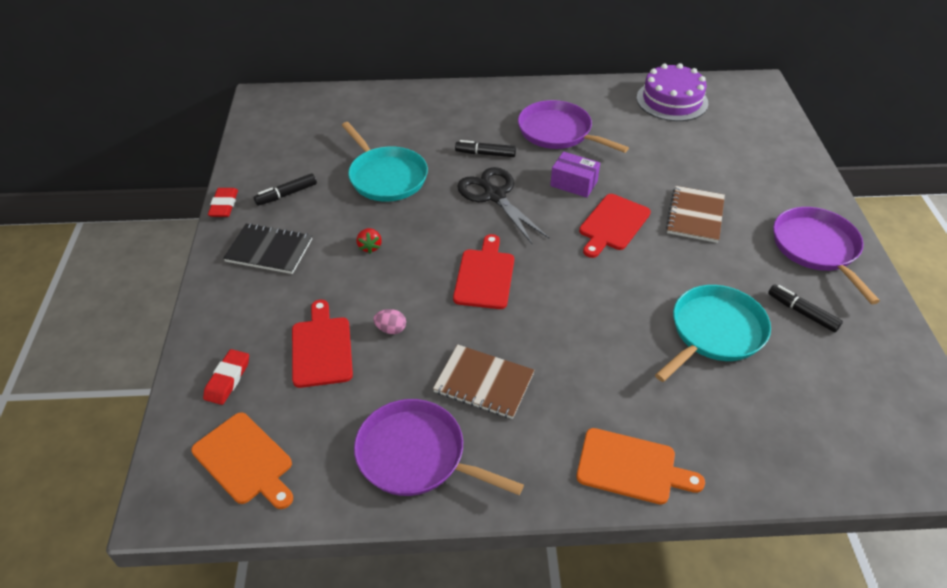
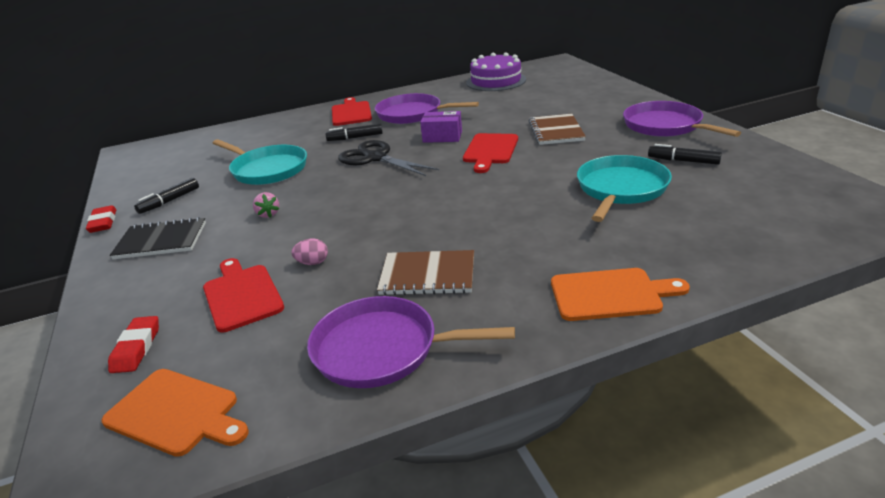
camera: 15 degrees left, 15 degrees down
(370, 247) = (268, 214): red strawberry -> pink strawberry
(485, 276) = (391, 206): red cutting board -> red cutting board (351, 113)

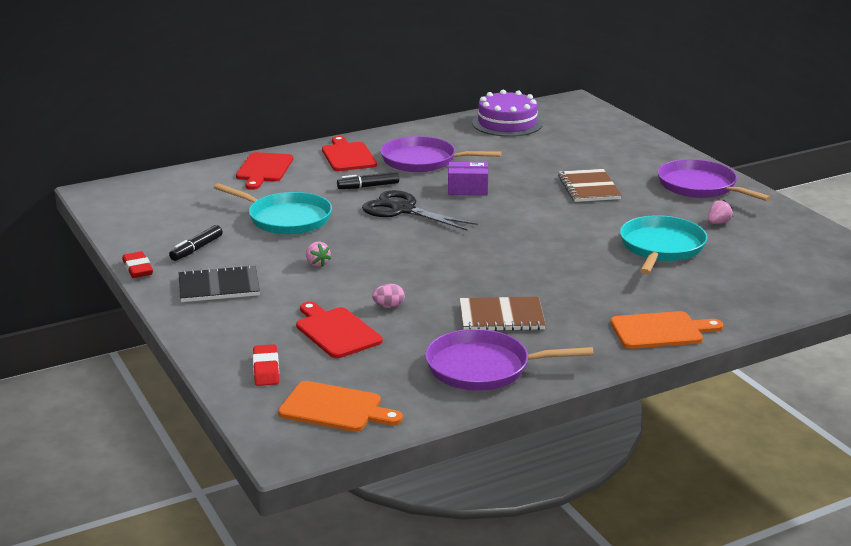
camera: 10 degrees left, 5 degrees down
(490, 151) = (524, 206): red cutting board -> red cutting board (264, 169)
(683, 161) = (718, 223): black marker -> pink strawberry

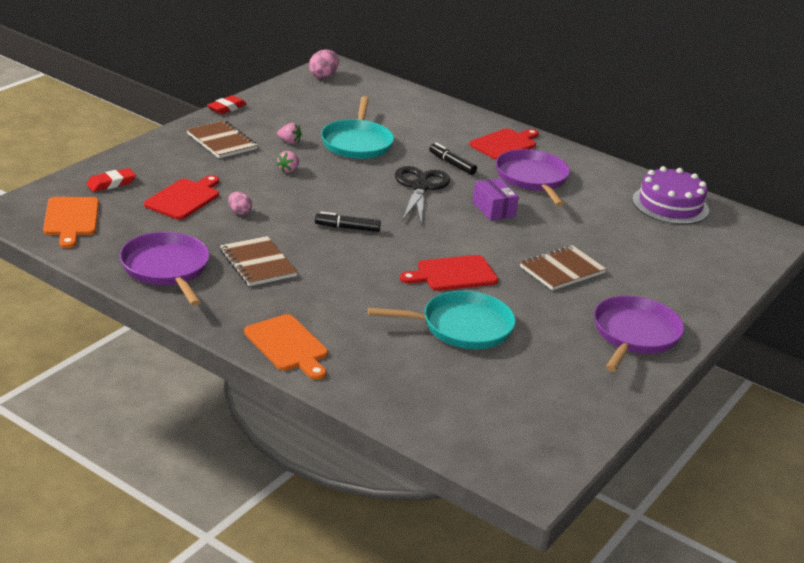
camera: 60 degrees right, 5 degrees up
(113, 203) = (323, 76): none -> pink egg
(196, 249) = (275, 121): black marker -> black marker (347, 228)
(219, 286) = (222, 141): black notebook -> brown notebook
(264, 169) = (439, 116): red cutting board -> red cutting board (453, 274)
(718, 223) = (552, 355): pink strawberry -> pink strawberry (289, 142)

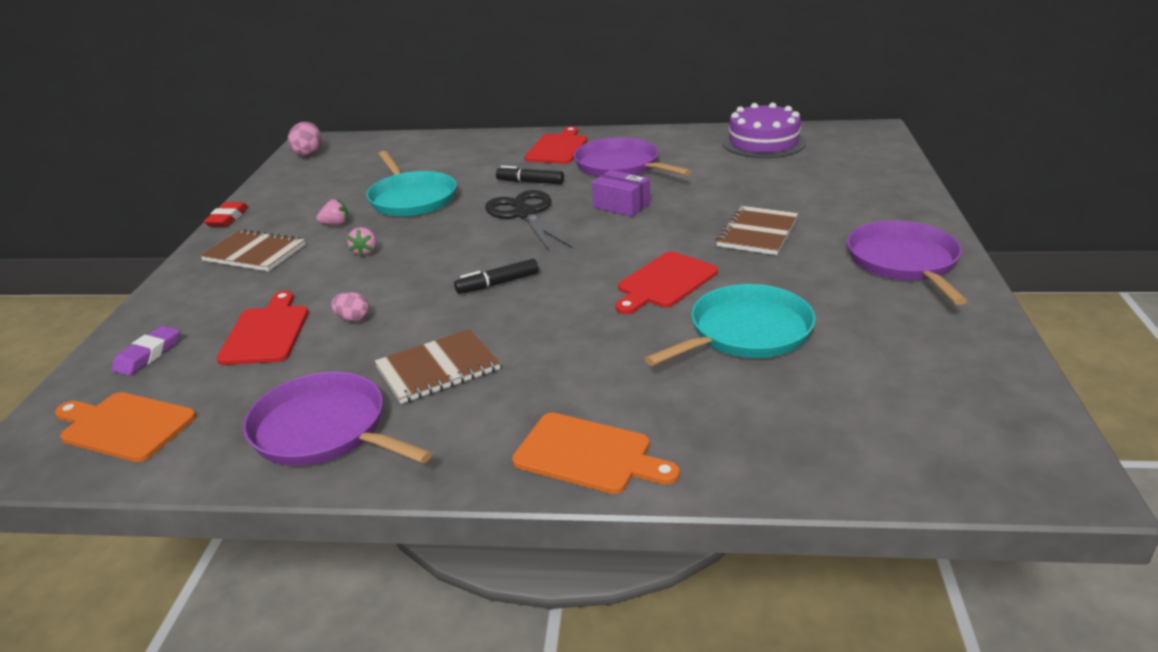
camera: 25 degrees left, 0 degrees up
(71, 219) = (124, 426): orange cutting board -> orange cutting board turned 150 degrees clockwise
(111, 183) = (148, 355): red eraser -> purple eraser
(257, 263) = (438, 369): brown notebook -> brown notebook turned 60 degrees counterclockwise

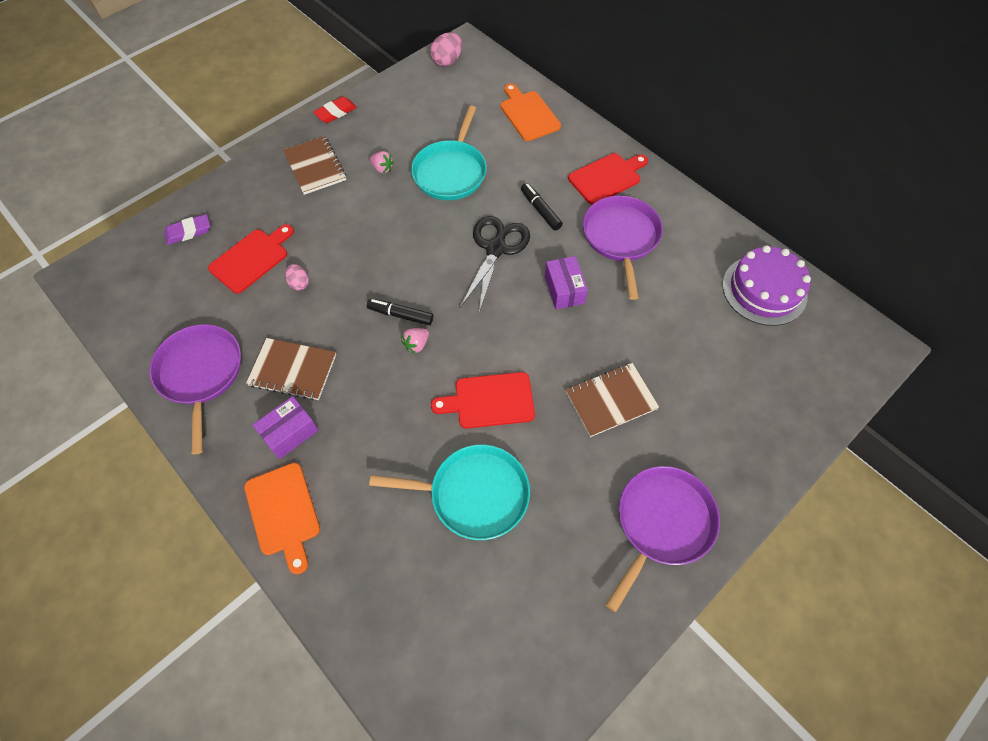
camera: 40 degrees right, 30 degrees up
(124, 426) = (133, 288): orange cutting board -> orange cutting board (528, 114)
(365, 252) = (368, 215): pink strawberry -> pink strawberry (416, 344)
(504, 405) = (290, 433): none -> purple box

